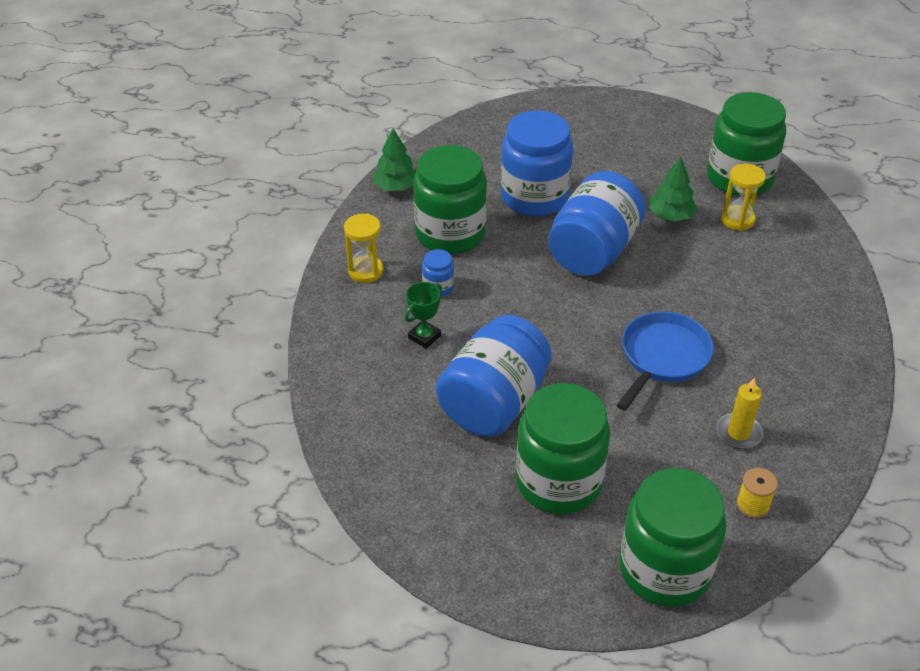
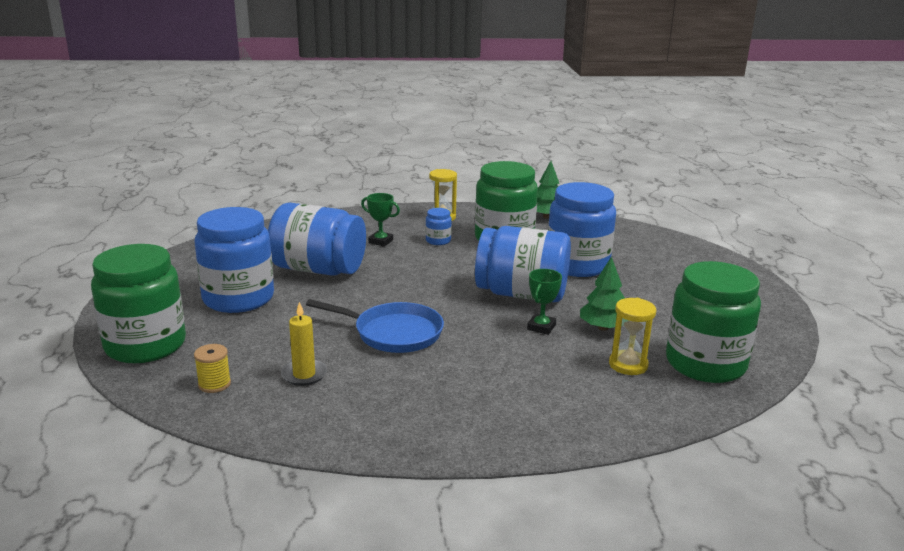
camera: 75 degrees right, 20 degrees down
(559, 482) = (238, 298): green jar -> blue jar
(664, 253) = (541, 327): none -> green trophy

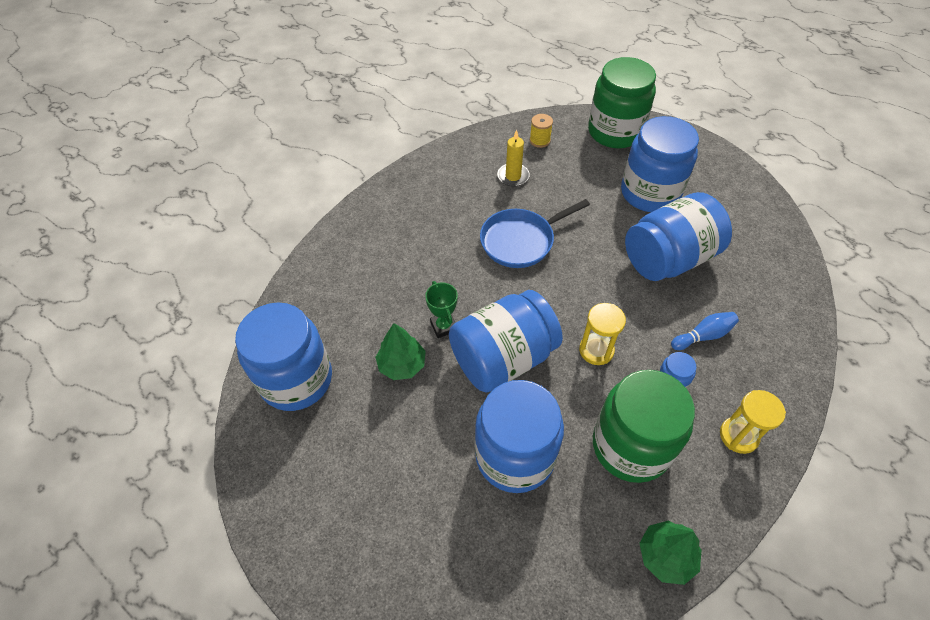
camera: 135 degrees right, 30 degrees up
(380, 241) = (703, 336): green trophy -> blue bowling pin
(628, 365) = (349, 332): yellow hourglass -> yellow hourglass (596, 350)
(705, 364) = (296, 379): green jar -> blue jar

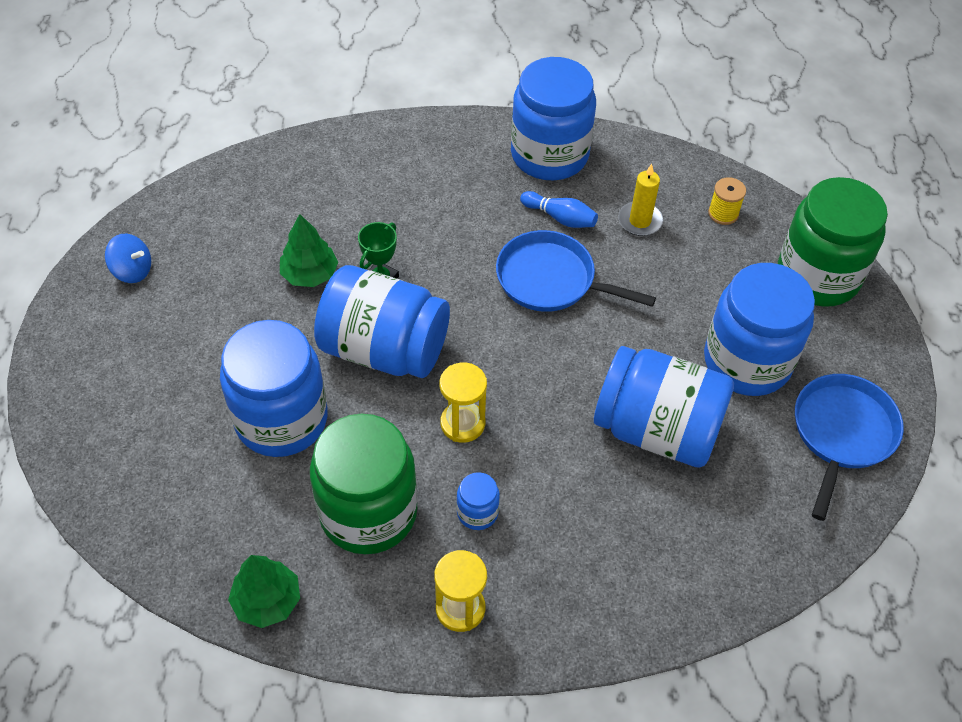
camera: 50 degrees right, 0 degrees up
(291, 481) = (132, 270): none -> blue spinning top
(296, 379) = (231, 209): blue jar -> blue jar (549, 155)
(703, 336) = (570, 515): blue bowling pin -> blue bowling pin (560, 218)
(724, 186) = (842, 433): none -> blue pan

